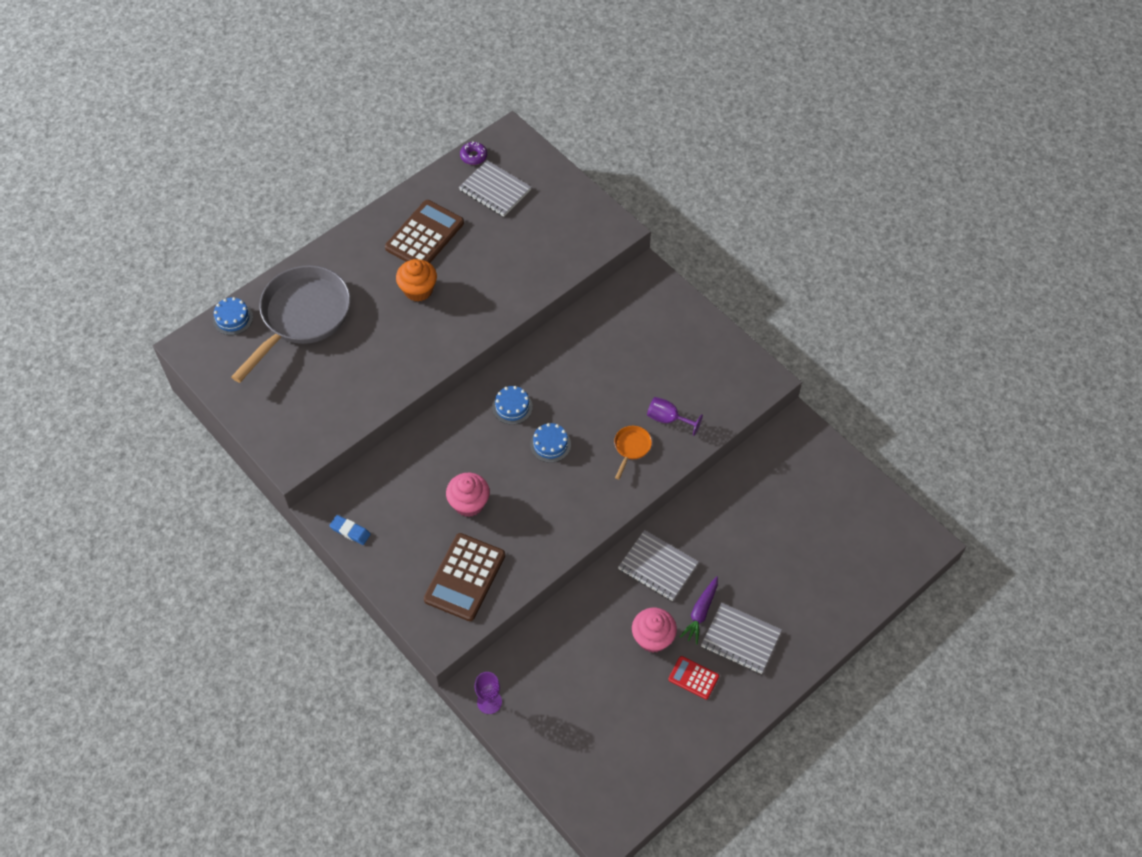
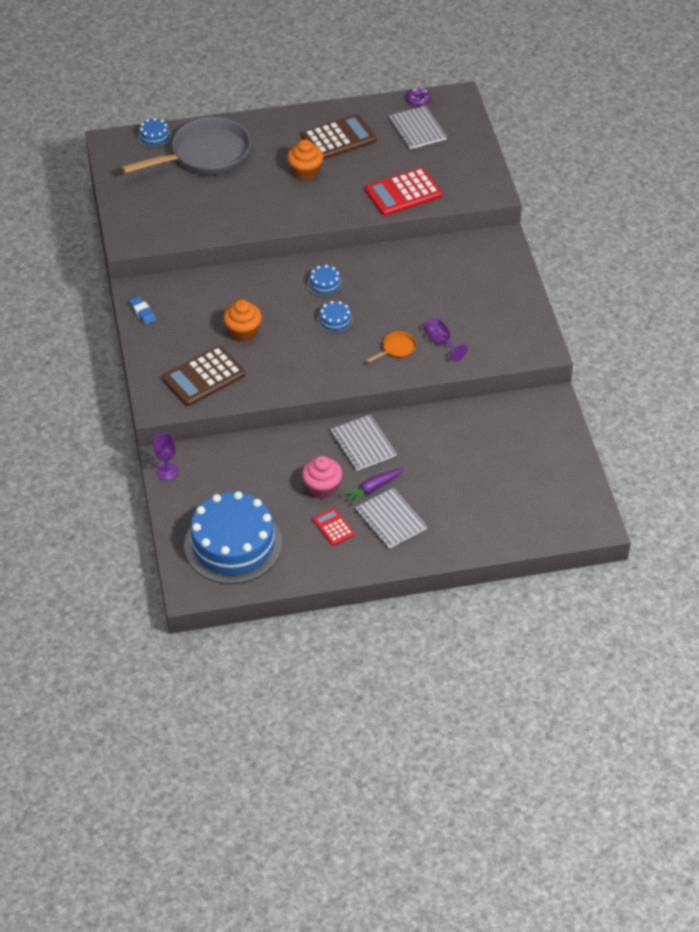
camera: 30 degrees right, 10 degrees down
(469, 503) = (243, 332): pink cupcake -> orange cupcake
(531, 270) = (403, 193): none -> red calculator
(611, 752) = (233, 544): none -> blue cake

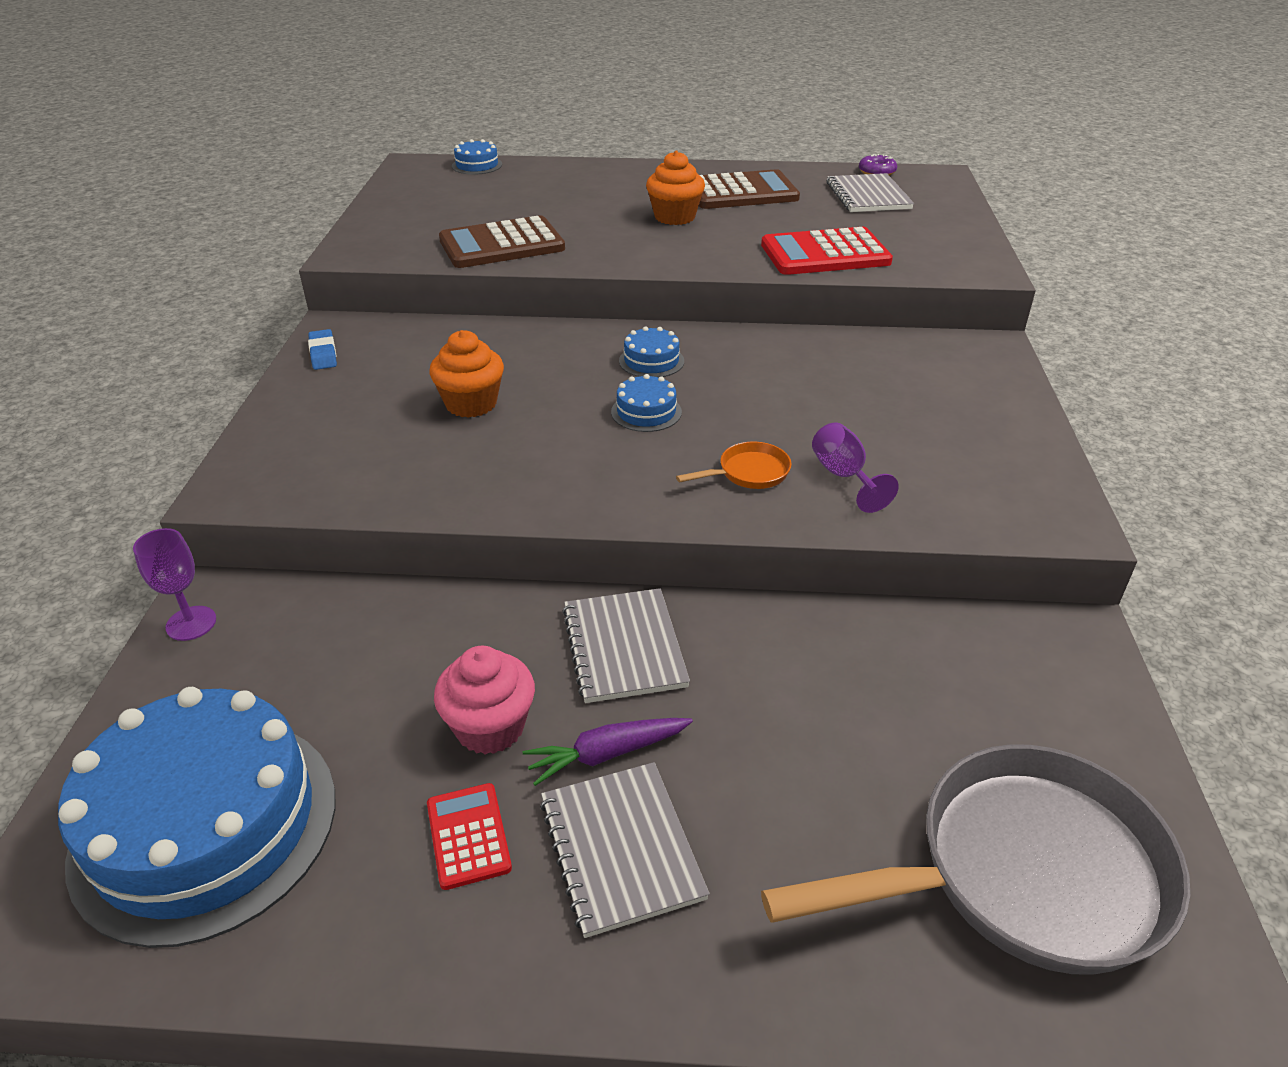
camera: 15 degrees right, 10 degrees down
(203, 377) = (353, 458): brown calculator -> brown calculator (502, 245)
(205, 155) = (534, 187): grey pan -> grey pan (1021, 874)

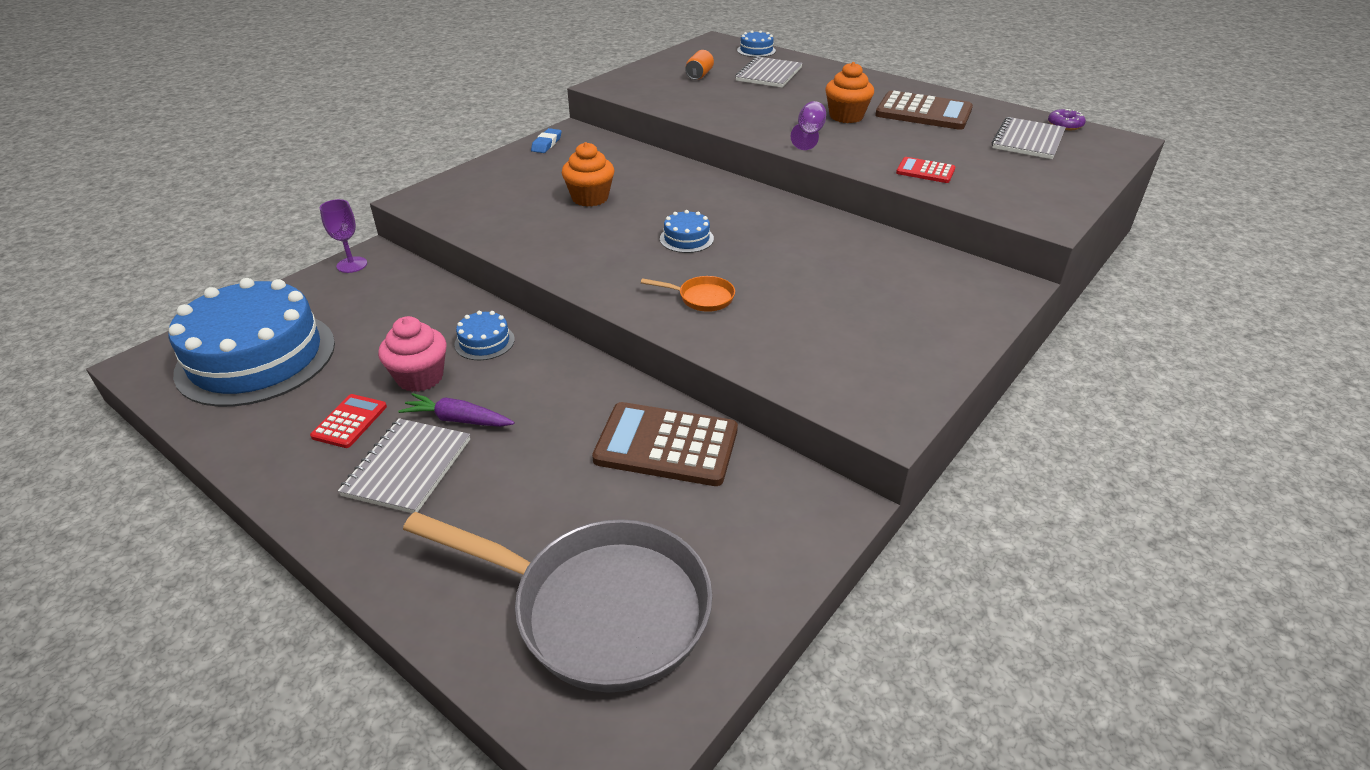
camera: 35 degrees right, 0 degrees up
(450, 211) = (699, 75): none -> orange can
(502, 245) = (702, 104): brown calculator -> brown calculator (666, 445)
(624, 647) = (535, 371): grey notebook -> grey notebook (769, 74)
(651, 361) = (732, 210): blue cake -> blue cake (484, 342)
(825, 254) = (925, 171): red calculator -> red calculator, size x0.53
(844, 476) = (763, 325): purple goblet -> purple goblet (809, 134)

